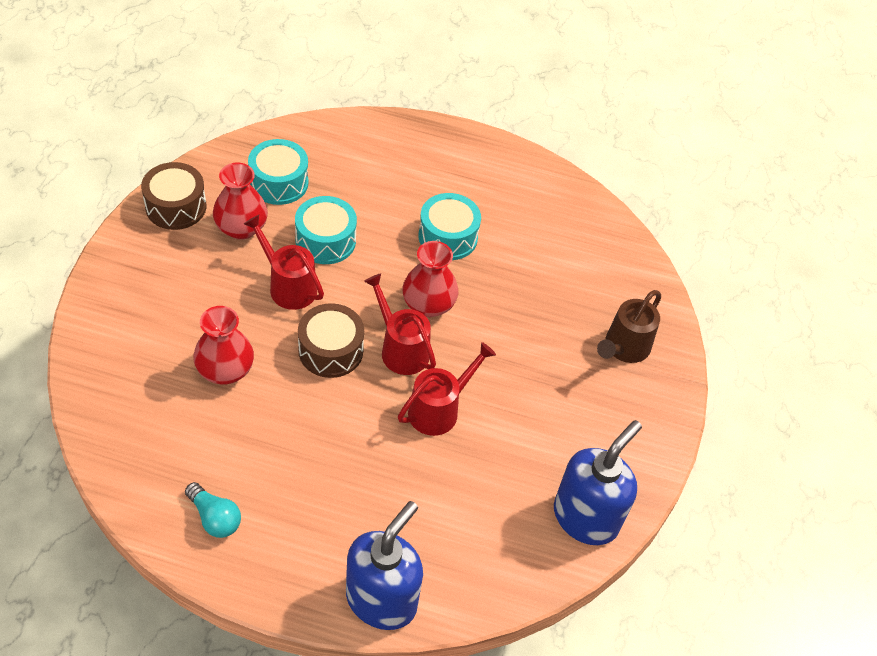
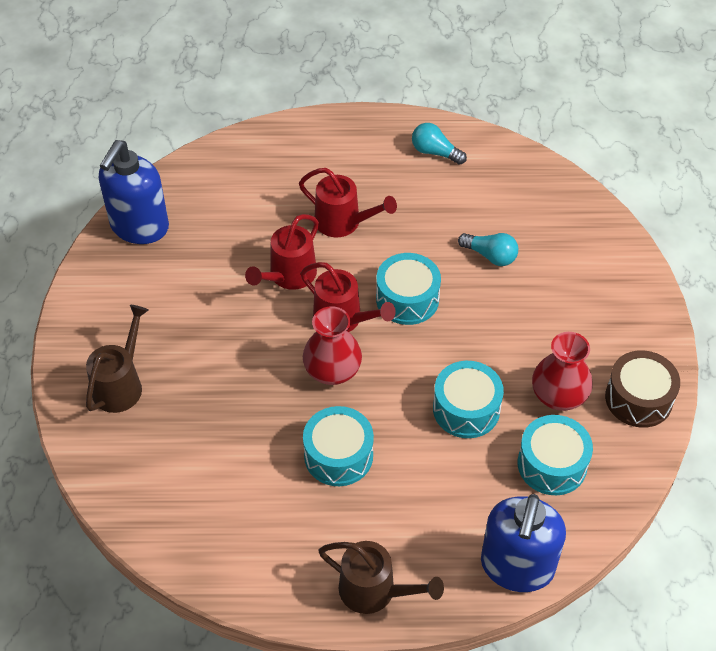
camera: 170 degrees right, 0 degrees up
(225, 370) = (490, 256): red vase -> turquoise light bulb
(288, 285) = (478, 348): red watering can -> red watering can (344, 223)
(330, 350) = (407, 299): brown drum -> turquoise drum
(382, 599) = (287, 136): blue soap dispenser -> blue soap dispenser (517, 567)
(453, 145) = (375, 591): none -> brown watering can

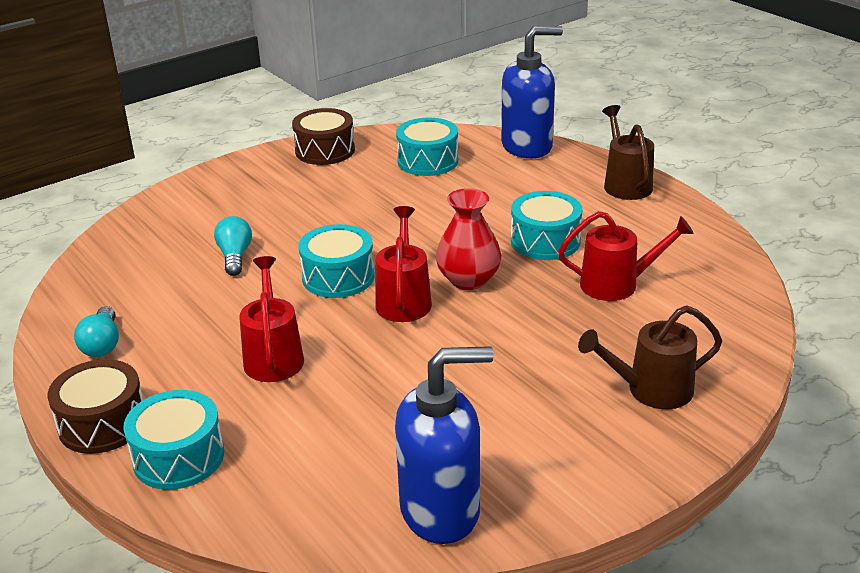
camera: 125 degrees left, 20 degrees down
(288, 276) = (388, 356): red watering can -> red watering can (617, 284)
(350, 128) = (103, 423): none -> brown drum
(466, 409) = (424, 207): turquoise drum -> turquoise drum (178, 457)
(558, 396) = (361, 178): red vase -> none

